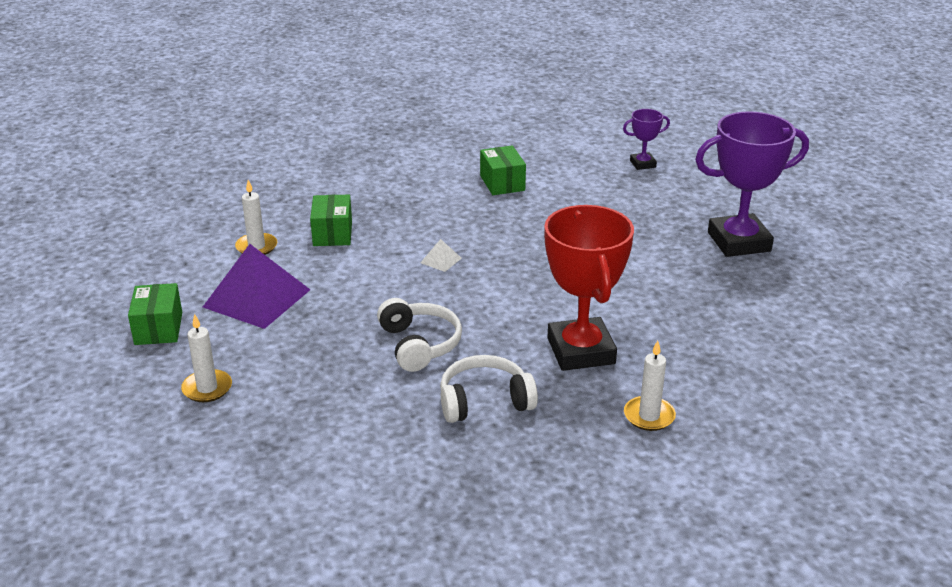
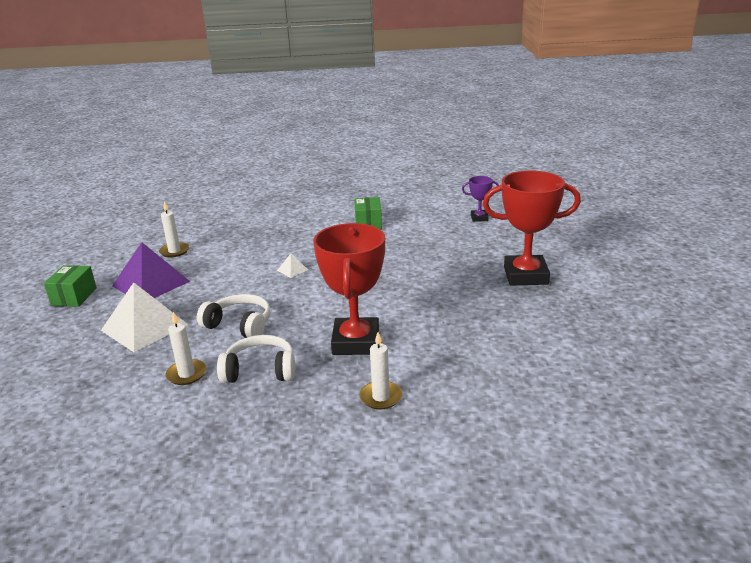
camera: 15 degrees right, 5 degrees down
(207, 388) = (75, 339): white candle -> white candle (186, 374)
(292, 361) = (144, 327): none -> white pyramid
(332, 234) = (230, 247): green box -> none
(419, 344) = (239, 325): white headphones -> white headphones turned 60 degrees counterclockwise
(738, 242) = (525, 275): purple trophy -> red trophy

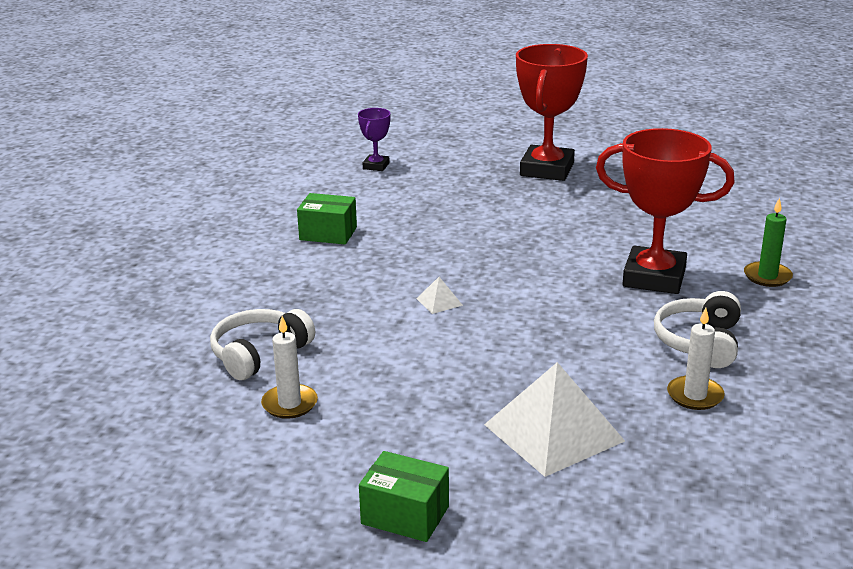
camera: 75 degrees left, 0 degrees up
(151, 283) = (404, 428): purple pyramid -> none
(239, 325) = (581, 351): white headphones -> white headphones (259, 354)
(381, 397) = (767, 276): white candle -> green candle

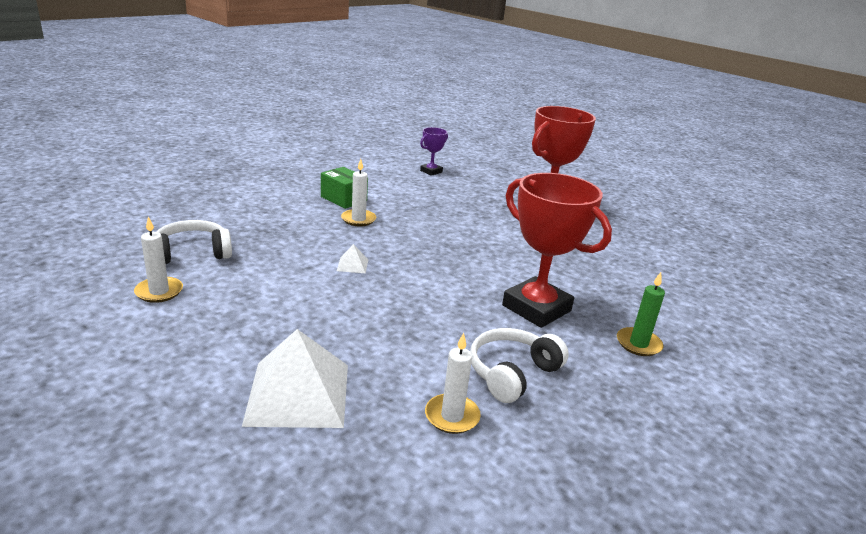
camera: 25 degrees right, 0 degrees up
(377, 251) = (358, 219): none -> white candle
(405, 515) = (104, 406): green box -> none

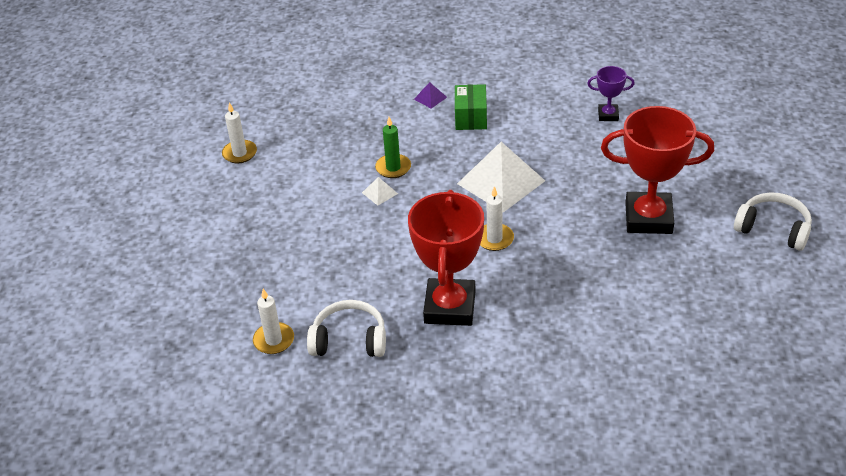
camera: 55 degrees right, 15 degrees up
(192, 253) = (294, 127): white headphones -> white headphones (773, 229)
(291, 198) = (430, 98): none -> purple pyramid
(298, 393) = (221, 272): white pyramid -> white pyramid (501, 182)
(358, 219) = (449, 148): white candle -> white candle (494, 239)
(638, 344) = (472, 382): green candle -> green candle (393, 168)

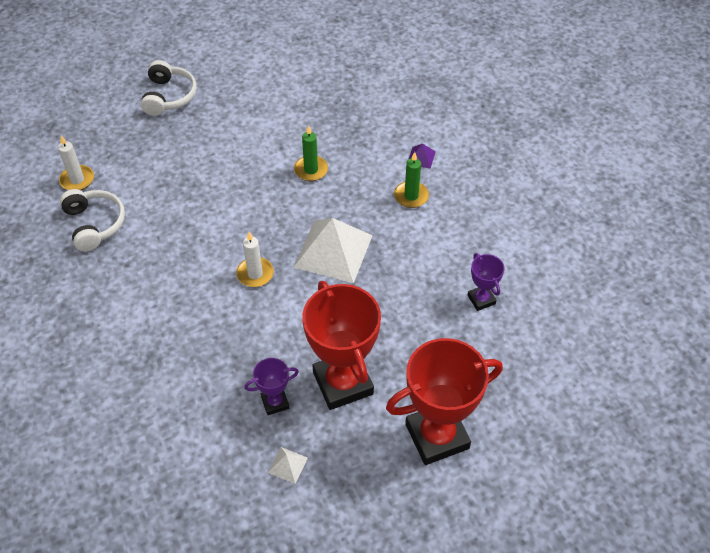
camera: 60 degrees right, 10 degrees up
(239, 153) = (275, 69): white candle -> none
(379, 193) = (274, 174): white pyramid -> white pyramid (287, 465)
(450, 307) = (157, 274): red trophy -> red trophy (437, 436)
(471, 117) = (411, 196): green box -> green candle
(646, 265) = (275, 402): none -> purple trophy
(773, 229) = (383, 500): white headphones -> white headphones (169, 96)

